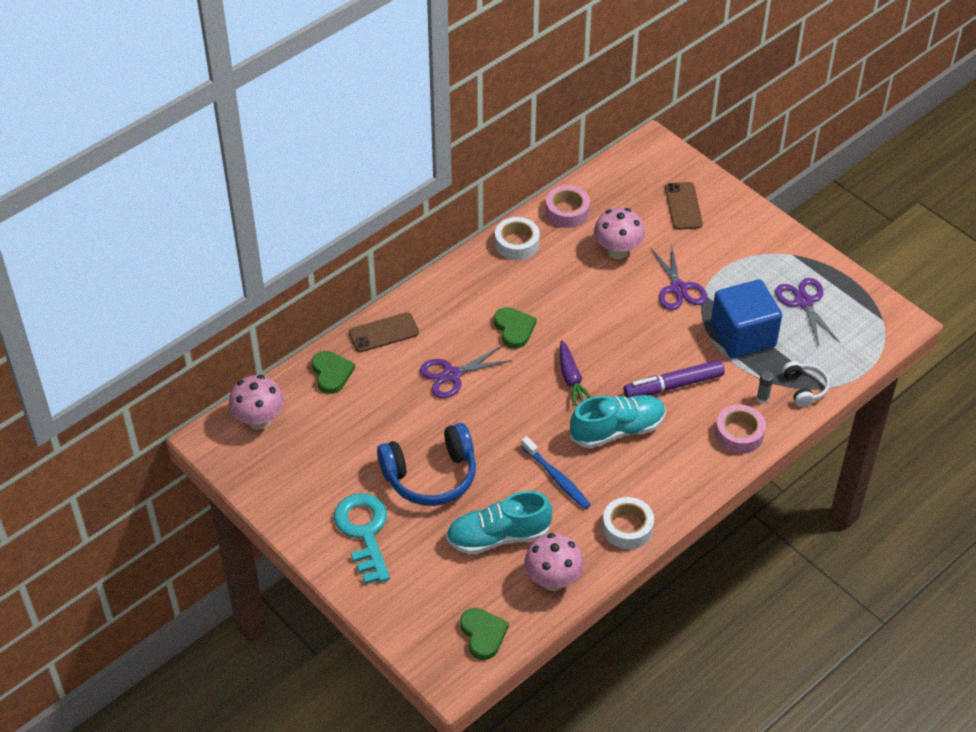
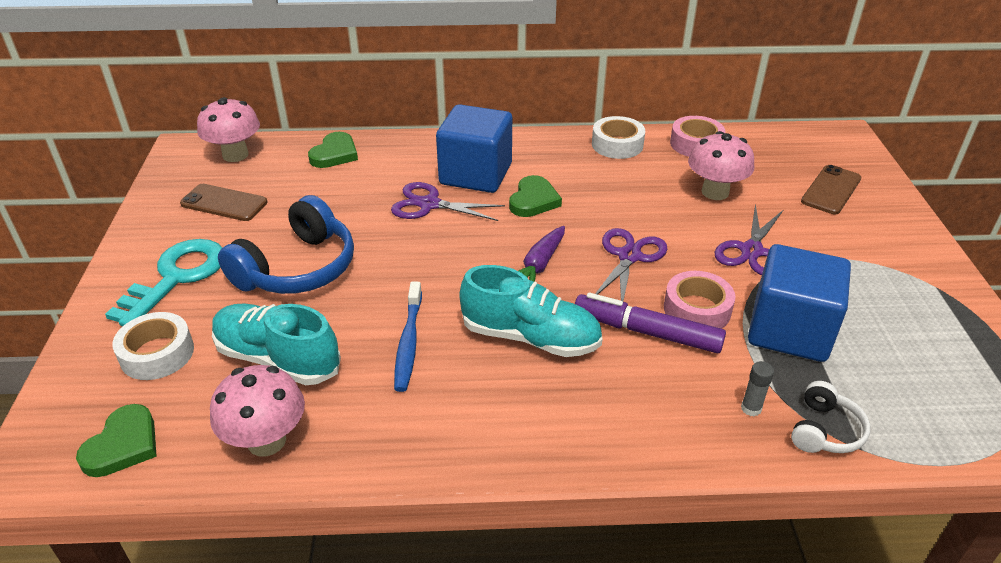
camera: 40 degrees right, 10 degrees down
(383, 333) = (416, 149): brown phone -> brown phone (224, 203)
(431, 476) = (297, 268): blue headphones -> blue headphones turned 75 degrees counterclockwise
(452, 330) = (476, 174): none -> blue cube
(627, 528) = (417, 443): white tape -> white tape (157, 354)
(739, 434) = (677, 429): pink tape -> pink tape (697, 309)
(804, 302) = (911, 339): purple scissors -> purple scissors (629, 256)

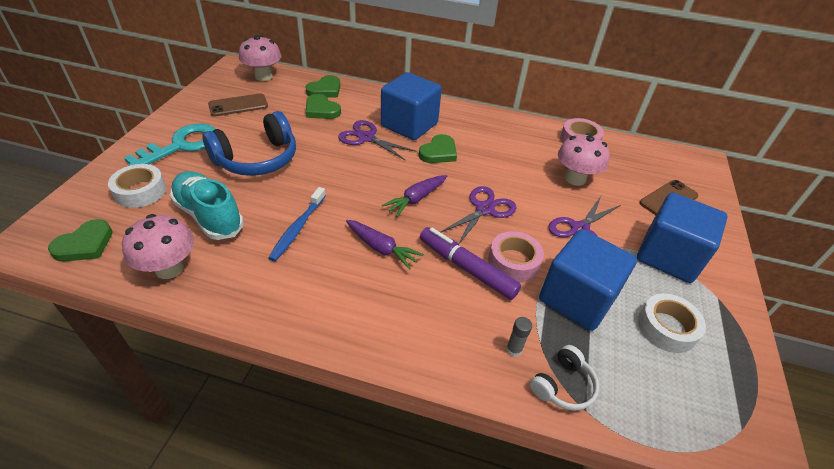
camera: 15 degrees right, 5 degrees up
(224, 203) = (238, 105): brown phone -> brown phone turned 60 degrees counterclockwise
(346, 182) = (321, 110): none -> green heart
(530, 337) = (381, 248): turquoise shoe -> purple carrot
(617, 145) = (520, 127): white tape -> white tape (666, 328)
(863, 255) = (668, 256): none -> blue cube

